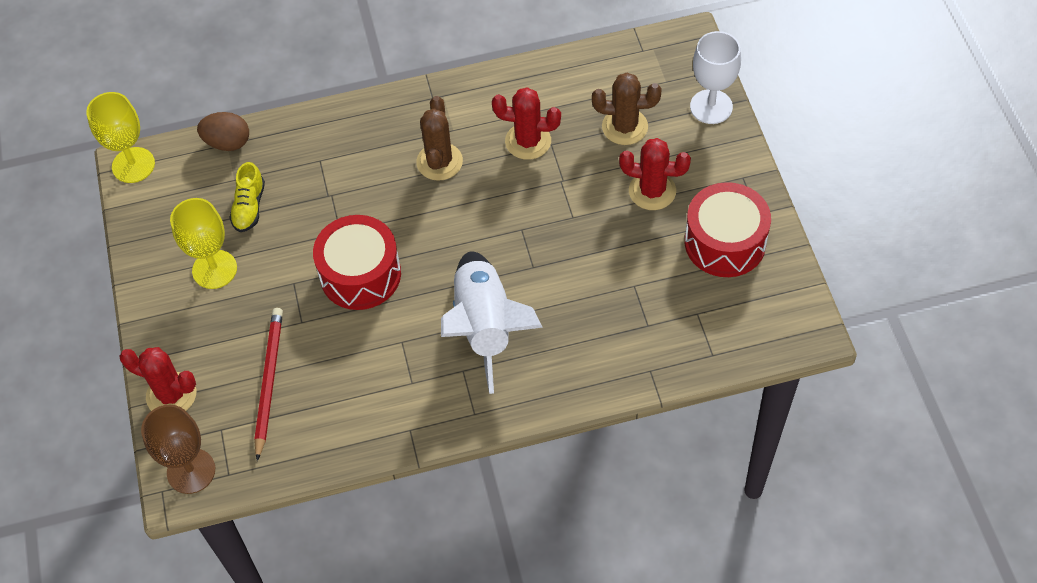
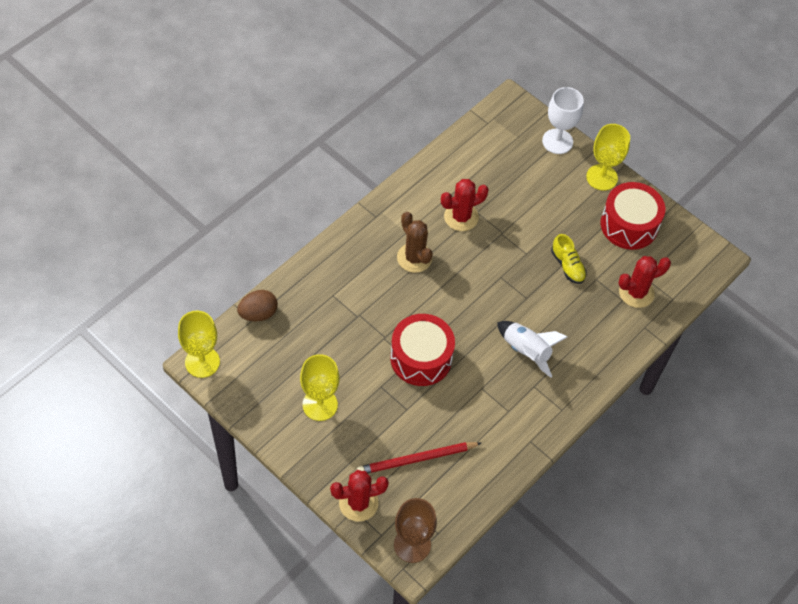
camera: 40 degrees left, 0 degrees up
(249, 207) = (309, 350): yellow shoe -> yellow shoe (567, 266)
(269, 382) = (416, 459): red pencil -> red pencil turned 75 degrees counterclockwise
(485, 326) = (526, 351): white rocket -> white rocket, size x0.66
(624, 127) = (514, 179): brown cactus -> none
(652, 191) = (562, 213): red cactus -> red cactus (636, 292)
(734, 172) = (602, 177): none -> yellow goblet

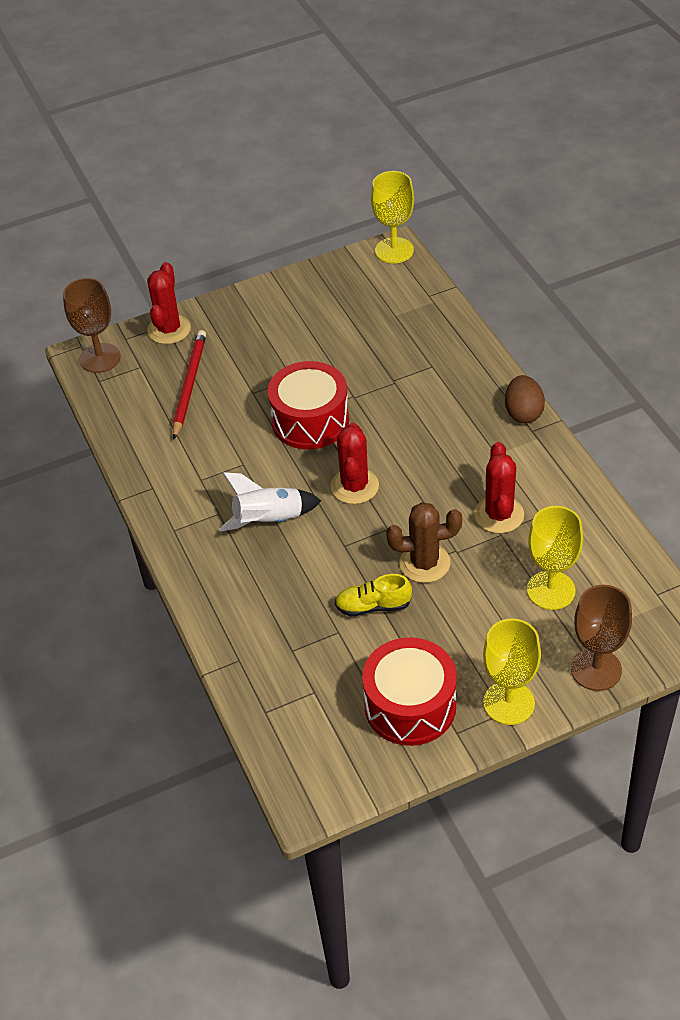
camera: 120 degrees right, 10 degrees down
(258, 313) = (435, 301): brown egg -> brown egg (523, 413)
(320, 405) = (296, 325): yellow goblet -> yellow goblet (551, 590)
(414, 258) = (453, 451): brown cactus -> brown cactus (424, 563)
(557, 141) = (596, 669): white goblet -> brown goblet
(636, 292) = (295, 671): red cactus -> red cactus (354, 486)

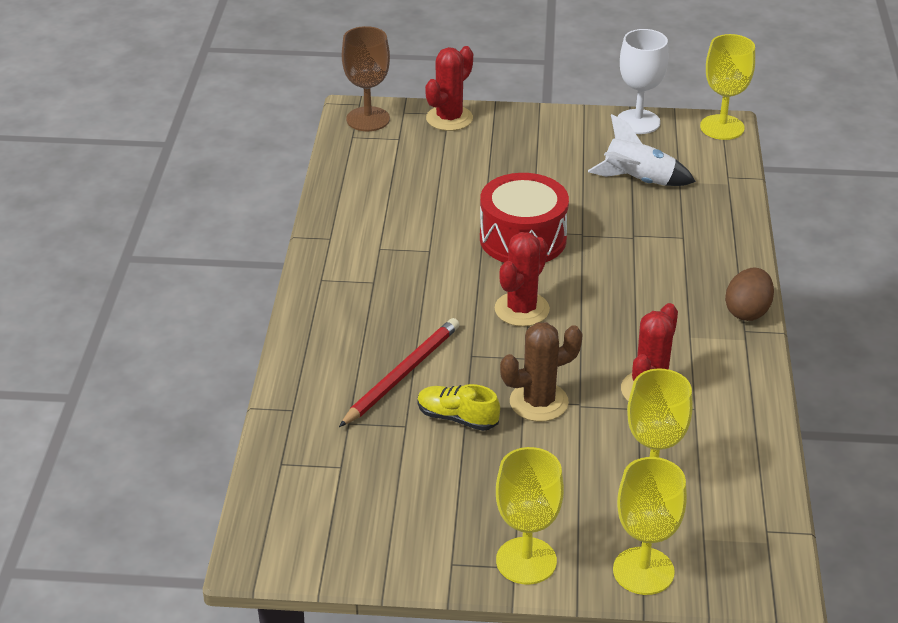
camera: 25 degrees right, 10 degrees down
(189, 385) = (431, 169): red pencil -> red pencil (402, 374)
(269, 520) = (415, 306): white rocket -> white rocket (638, 181)
(325, 271) = (638, 122): none -> white goblet
(410, 705) = (424, 519): red drum -> none
(424, 563) = (538, 402): brown cactus -> brown cactus turned 45 degrees counterclockwise
(596, 669) = (643, 571): brown goblet -> yellow goblet

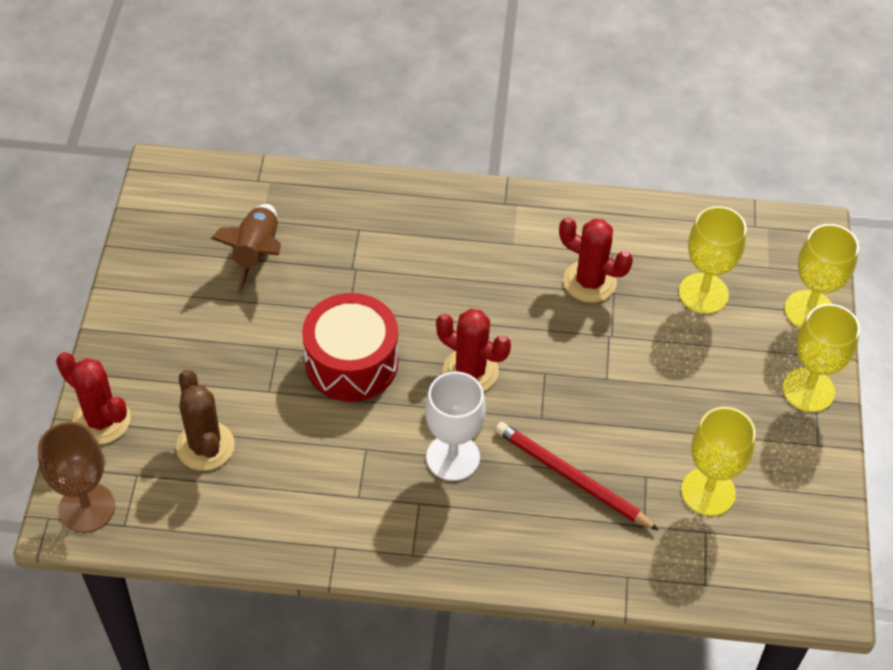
camera: 90 degrees left, 15 degrees up
(457, 418) = (633, 433): yellow shoe -> none
(538, 402) = (608, 367): brown cactus -> brown cactus (205, 446)
(638, 122) = (142, 241): white goblet -> white goblet (453, 457)
(638, 181) = (256, 254): white rocket -> brown rocket
(722, 127) = (165, 172): yellow goblet -> yellow goblet (708, 492)
(747, 311) = (478, 197): brown egg -> none

